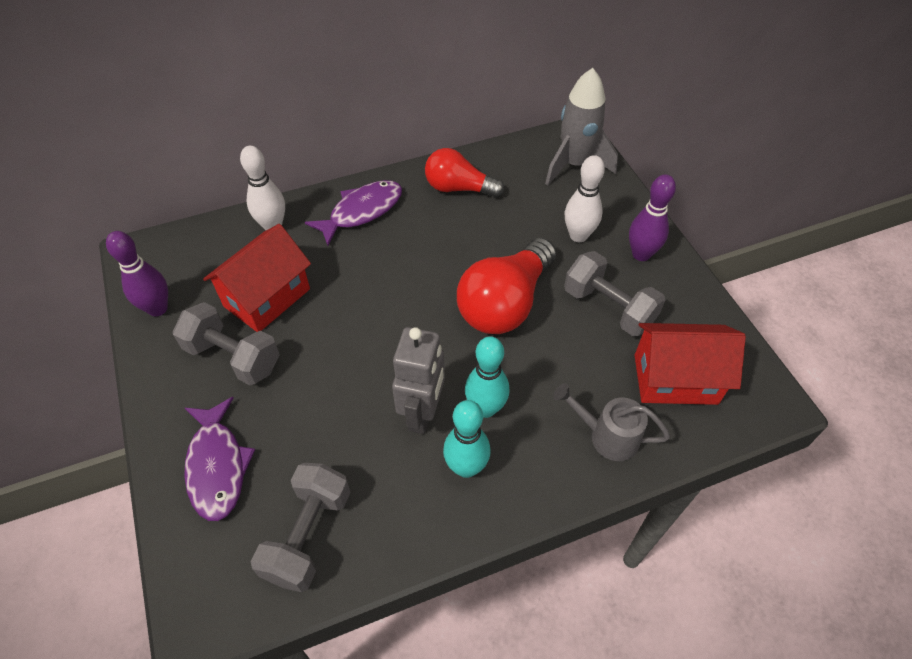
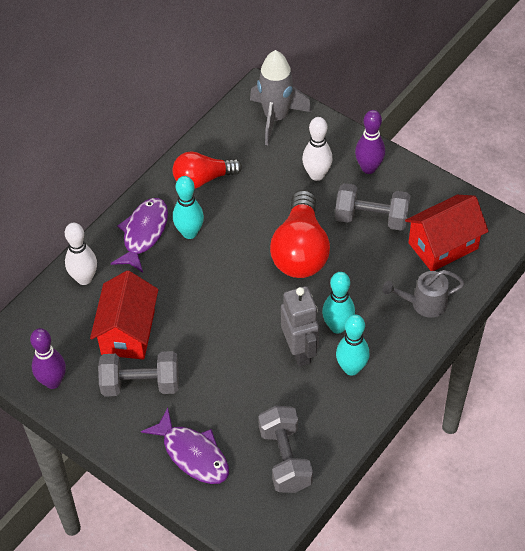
camera: 30 degrees left, 0 degrees up
(405, 231) = (189, 233): none -> turquoise bowling pin

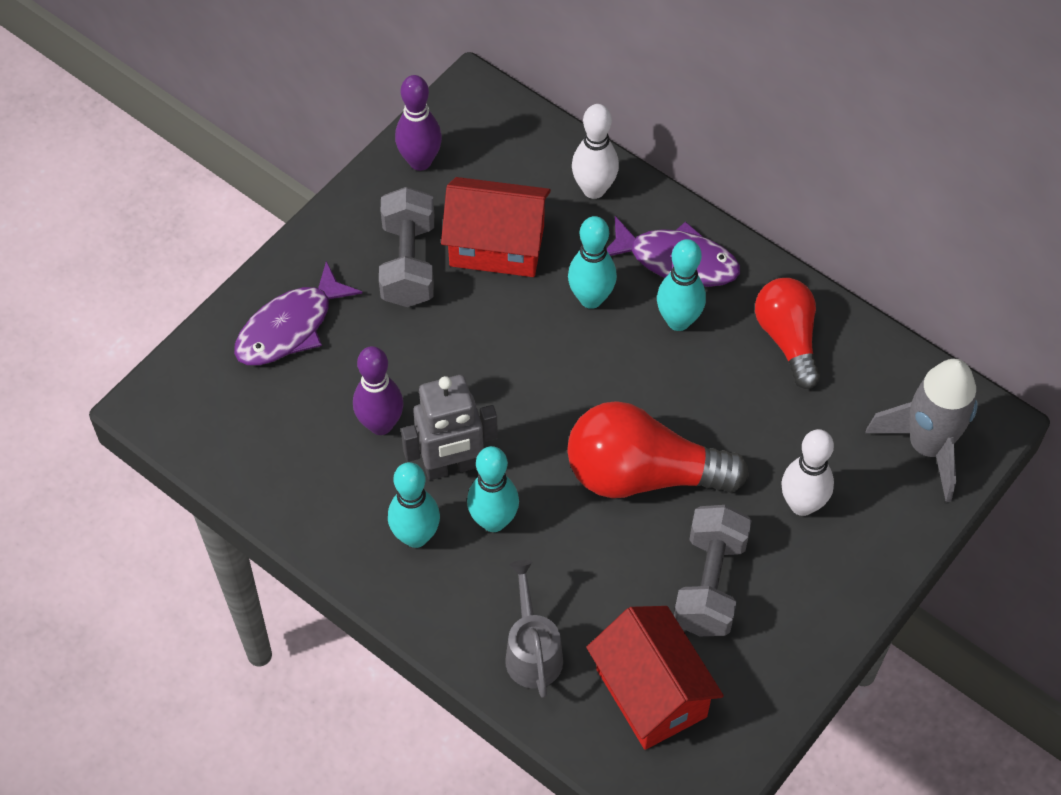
camera: 90 degrees right, 5 degrees up
(172, 279) = (591, 298): none -> turquoise bowling pin
(285, 458) = (270, 441): grey dumbbell -> none
(368, 168) = (820, 586): purple bowling pin -> purple bowling pin (381, 424)

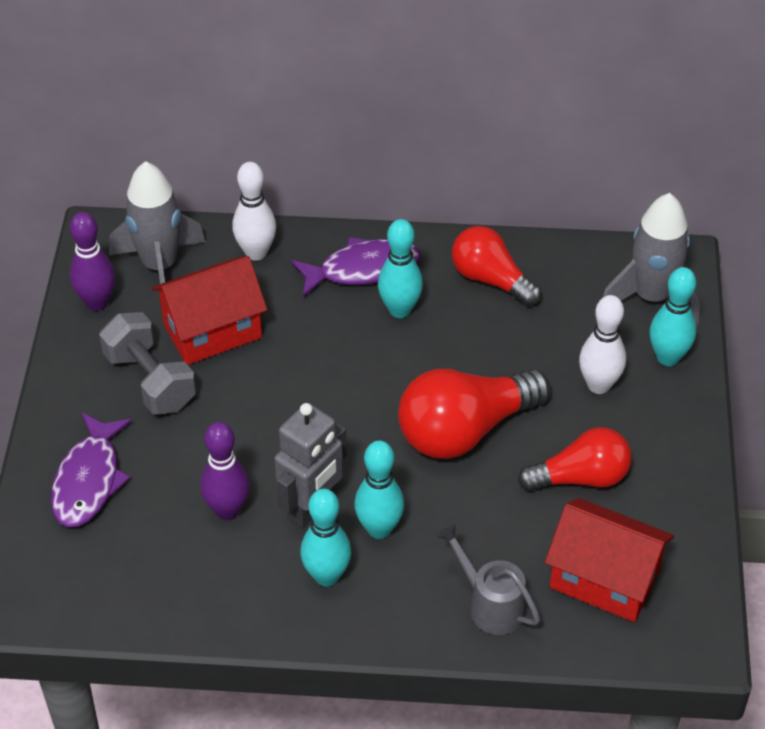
camera: 35 degrees left, 10 degrees down
(499, 156) = (160, 266): none -> grey rocket
(591, 298) = (319, 329): turquoise bowling pin -> turquoise bowling pin (667, 357)
(709, 584) = (580, 478): grey dumbbell -> red light bulb

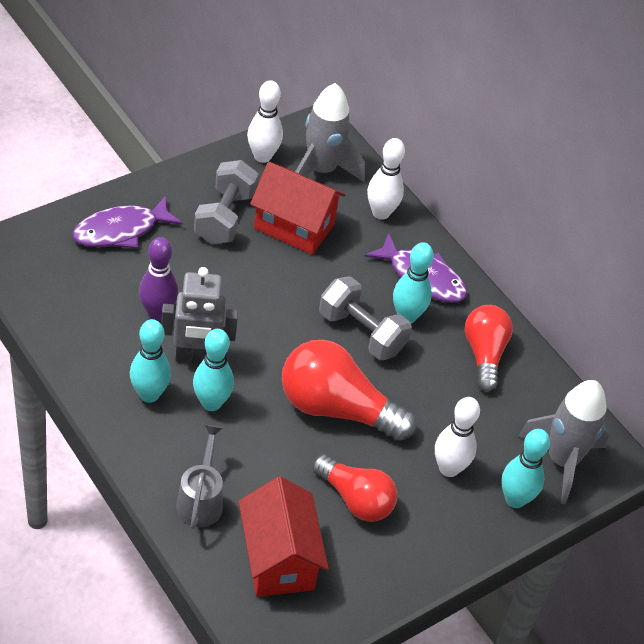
camera: 45 degrees right, 0 degrees up
(97, 303) = (262, 156): purple bowling pin -> white bowling pin
(390, 356) = (361, 333): none -> grey dumbbell

